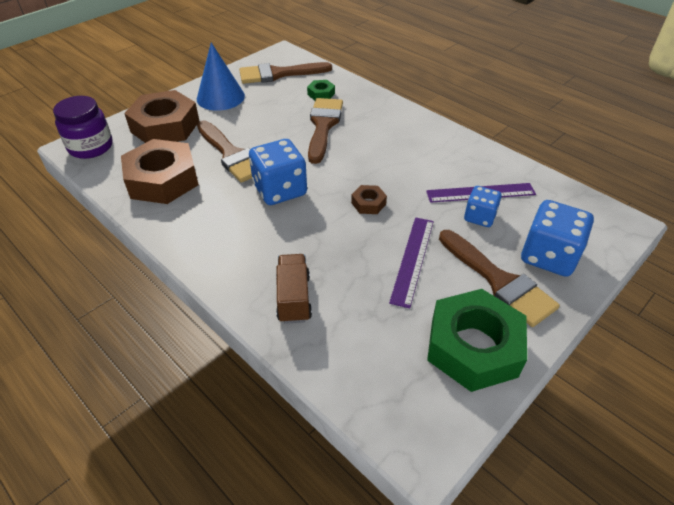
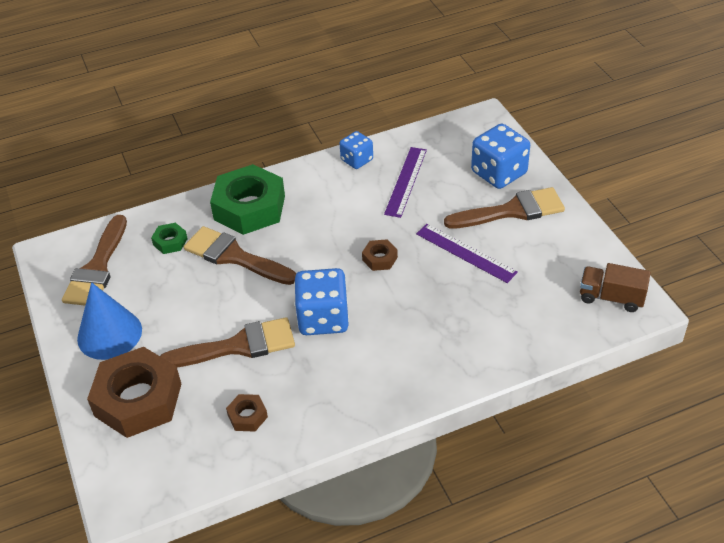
camera: 65 degrees left, 0 degrees up
(91, 147) = (133, 483): purple jar -> none
(163, 180) = (247, 416): brown nut -> brown nut, size x0.44
(294, 298) = (475, 343): brown truck -> brown truck (611, 297)
(473, 347) = (568, 250): green nut -> green nut (249, 207)
(479, 217) = (436, 194): blue dice -> blue dice (357, 160)

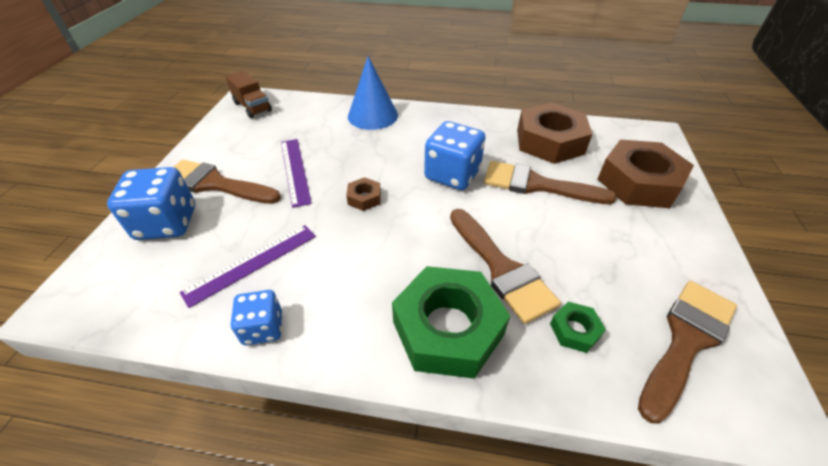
camera: 150 degrees left, 0 degrees up
(109, 334) = (666, 247): blue cone -> blue cone (372, 115)
(247, 416) = (549, 142): brown nut -> brown nut, size x2.27

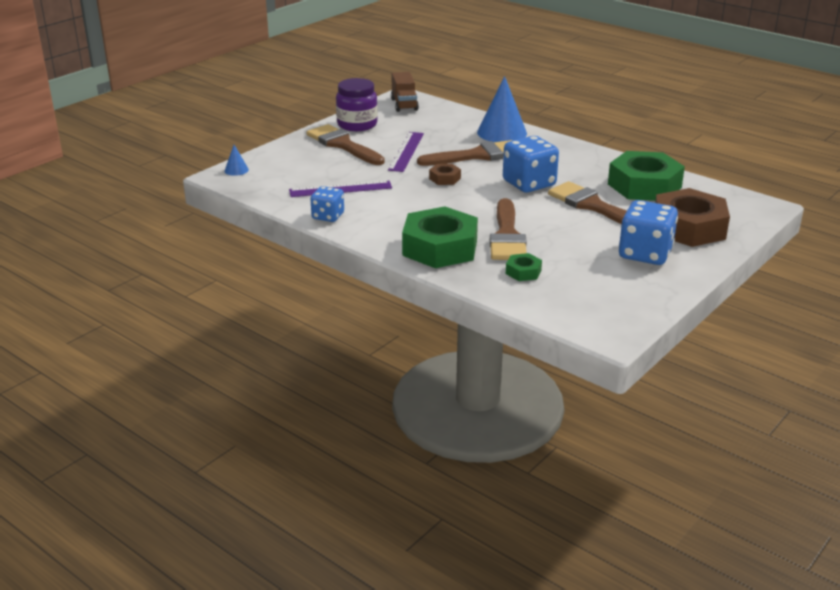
camera: 30 degrees right, 15 degrees down
(83, 281) = (236, 170): none -> blue cone
(167, 223) = (298, 157): blue dice -> blue dice (645, 254)
(216, 148) = (357, 124): none -> purple jar
(549, 142) = (644, 186): brown nut -> green nut
(686, 340) = (595, 297): brown brush -> brown brush (477, 155)

